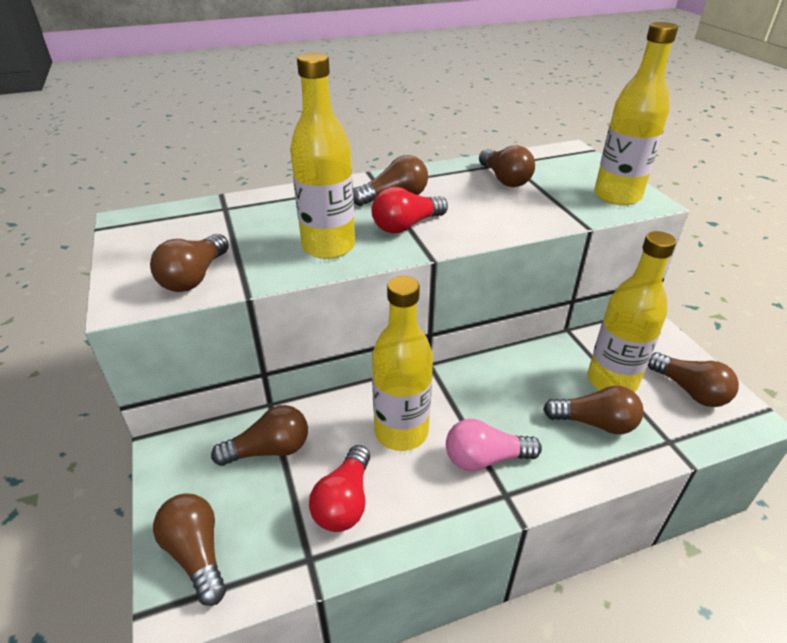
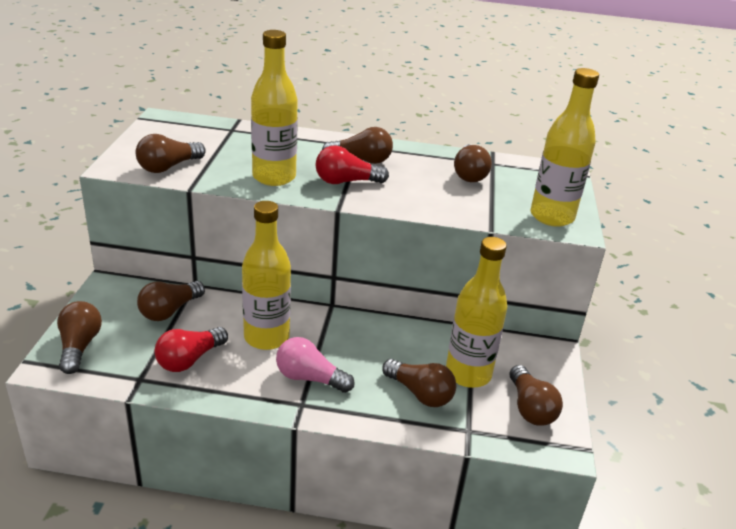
camera: 25 degrees right, 5 degrees down
(269, 450) = (169, 311): brown light bulb -> brown light bulb turned 120 degrees clockwise

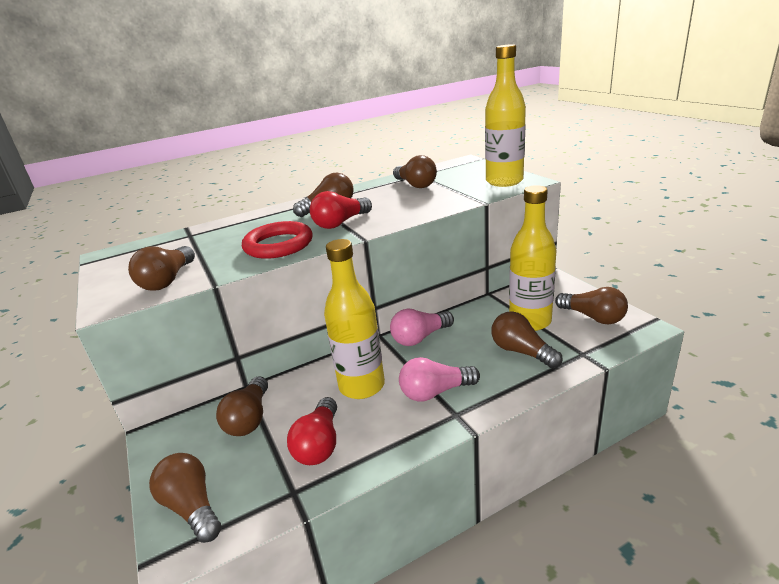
camera: 30 degrees left, 5 degrees down
(274, 177) = (278, 245): yellow bottle -> red ring
(358, 328) = (420, 338): none -> pink light bulb
(420, 393) = (521, 352): brown light bulb -> brown light bulb turned 135 degrees counterclockwise

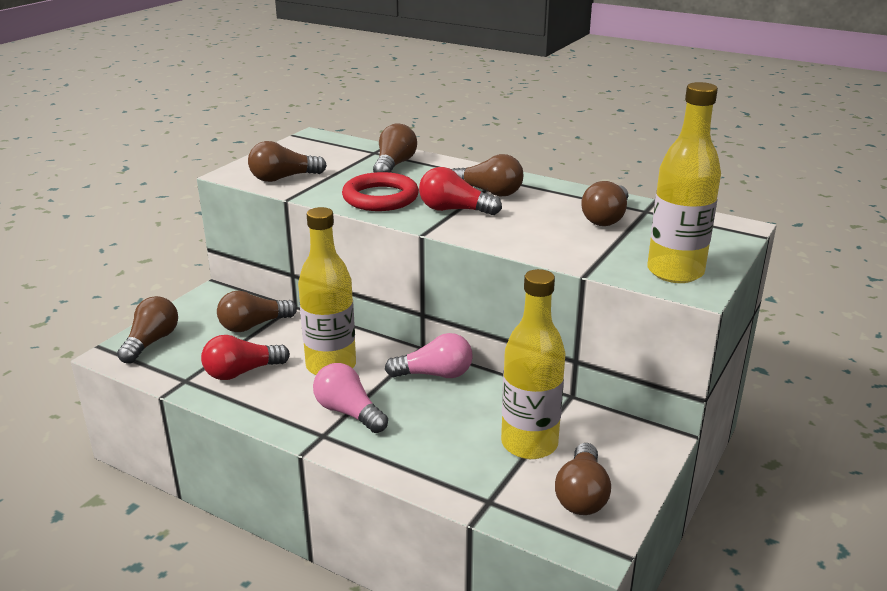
camera: 55 degrees right, 0 degrees up
(420, 338) = (435, 374): pink light bulb -> pink light bulb turned 150 degrees clockwise
(521, 352) = (458, 452): brown light bulb -> brown light bulb (394, 165)

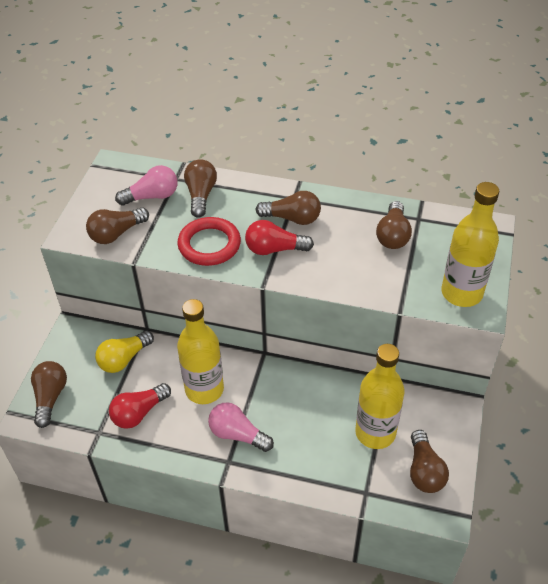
camera: 15 degrees left, 20 degrees up
(253, 325) = (124, 359): brown light bulb -> yellow light bulb
(435, 374) = (285, 379): pink light bulb -> pink light bulb (152, 196)

